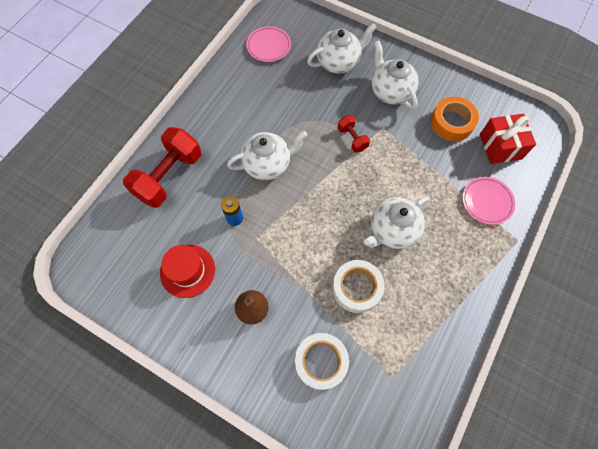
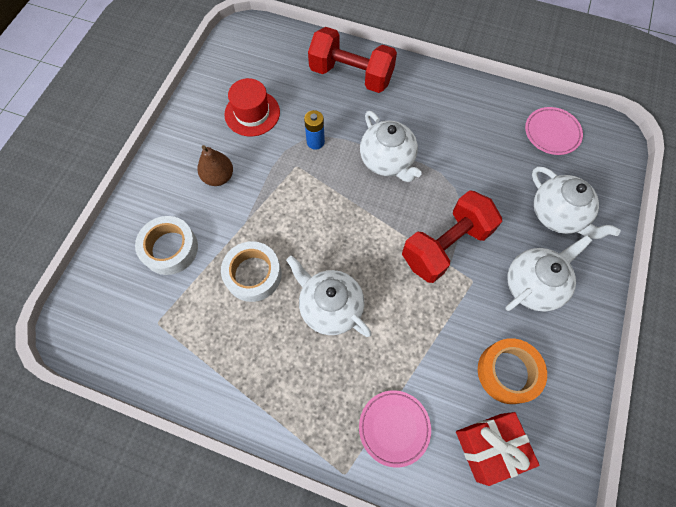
camera: 80 degrees right, 0 degrees up
(352, 139) = (445, 246): red dumbbell -> red dumbbell, size x2.04

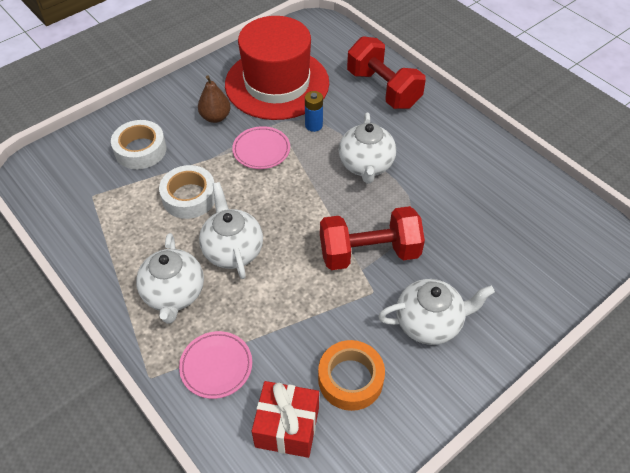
camera: 30 degrees right, 15 degrees down
(252, 113) = (277, 83): red hat -> red hat, size x1.96
(552, 133) = (544, 210): pink plate -> pink plate (261, 150)
(557, 215) = (498, 278): white teapot -> white teapot (174, 294)

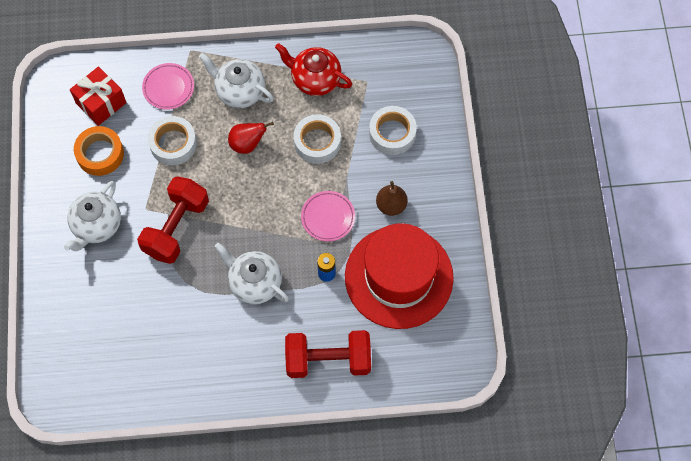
camera: 125 degrees right, 15 degrees up
(115, 237) = (315, 79): none -> red teapot
(233, 250) = (247, 144): white teapot -> red pear
(282, 315) = (173, 144): none -> white tape

